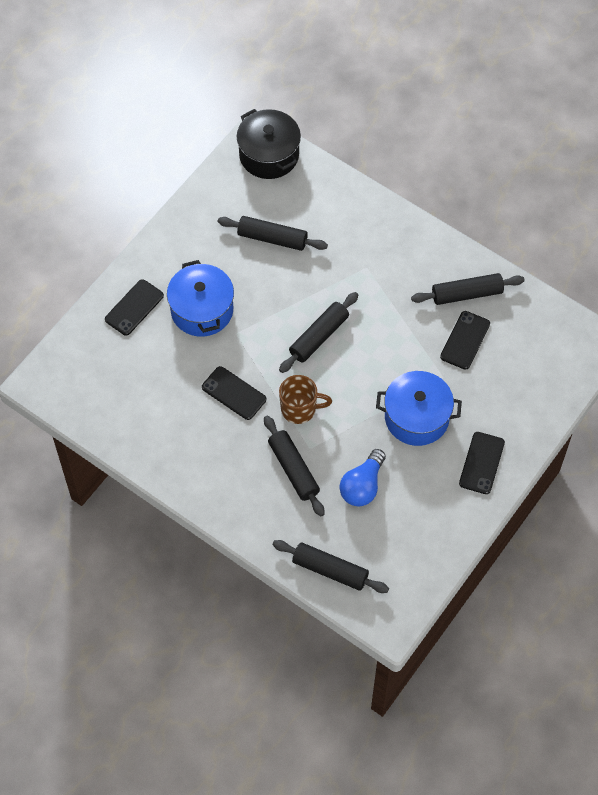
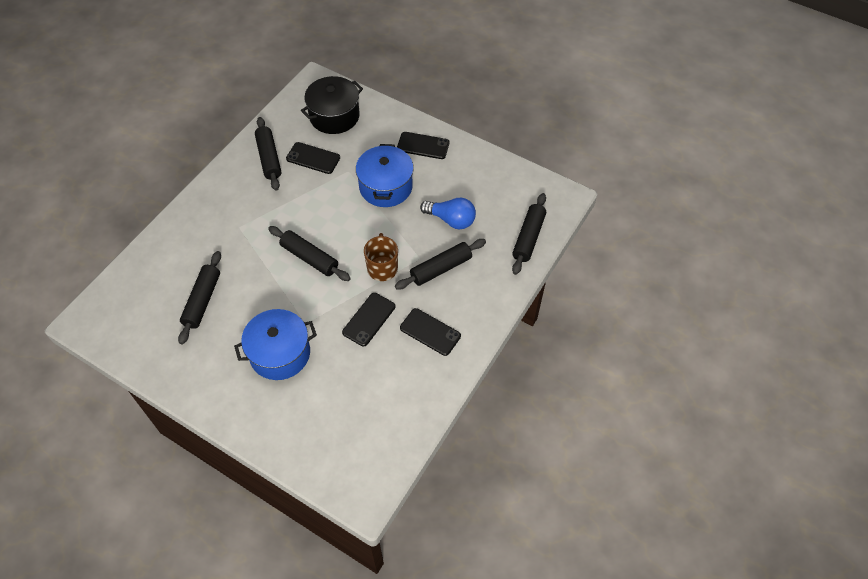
camera: 95 degrees left, 5 degrees down
(134, 307) = (275, 415): black phone -> black phone (430, 332)
(269, 155) = (105, 310): black pot -> black pot (334, 116)

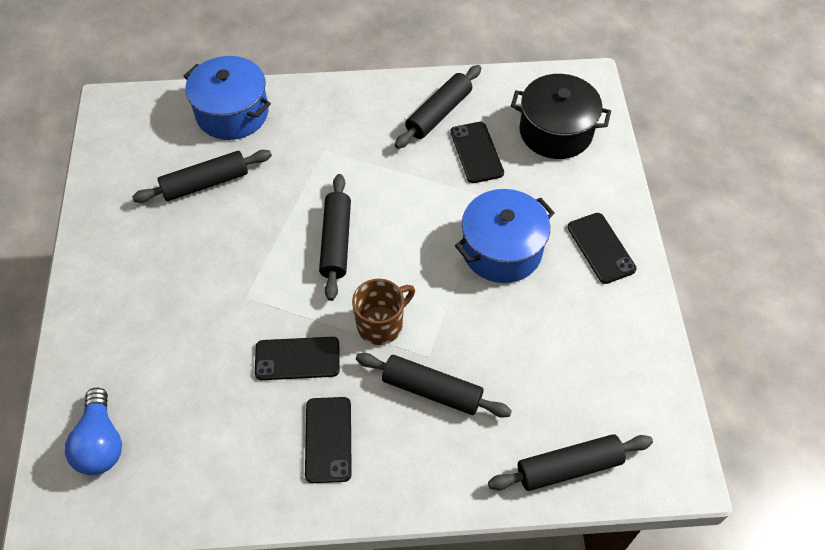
camera: 55 degrees right, 0 degrees up
(280, 353) = (188, 299): blue pot -> blue pot (232, 113)
(451, 220) = (516, 354): blue light bulb -> blue light bulb (101, 443)

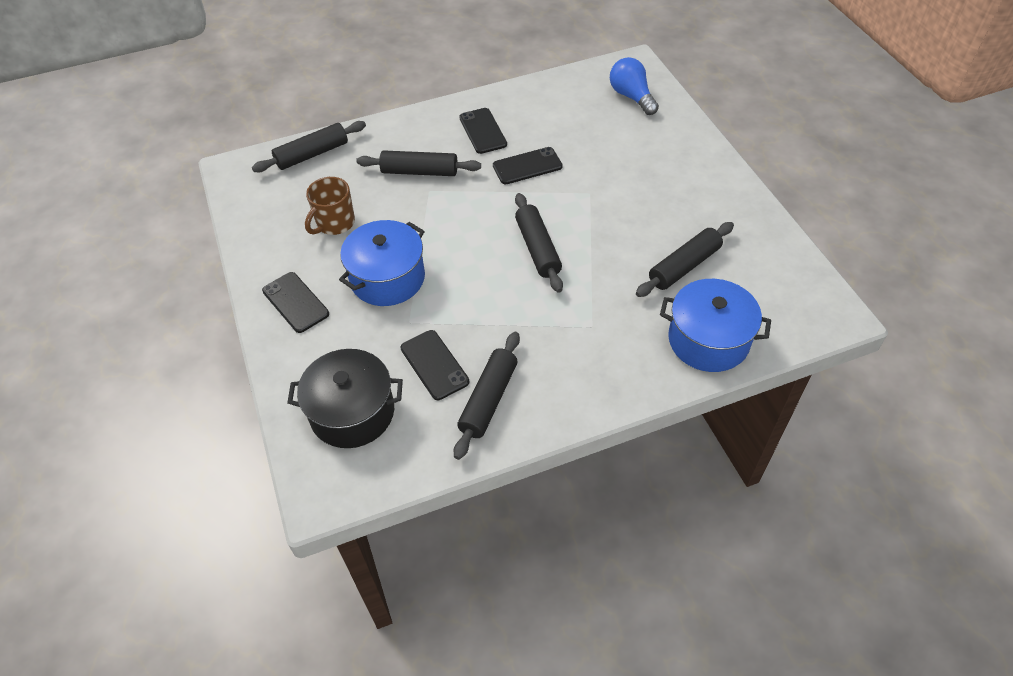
camera: 165 degrees right, 5 degrees down
(381, 324) = (473, 201): brown mug -> brown mug (335, 223)

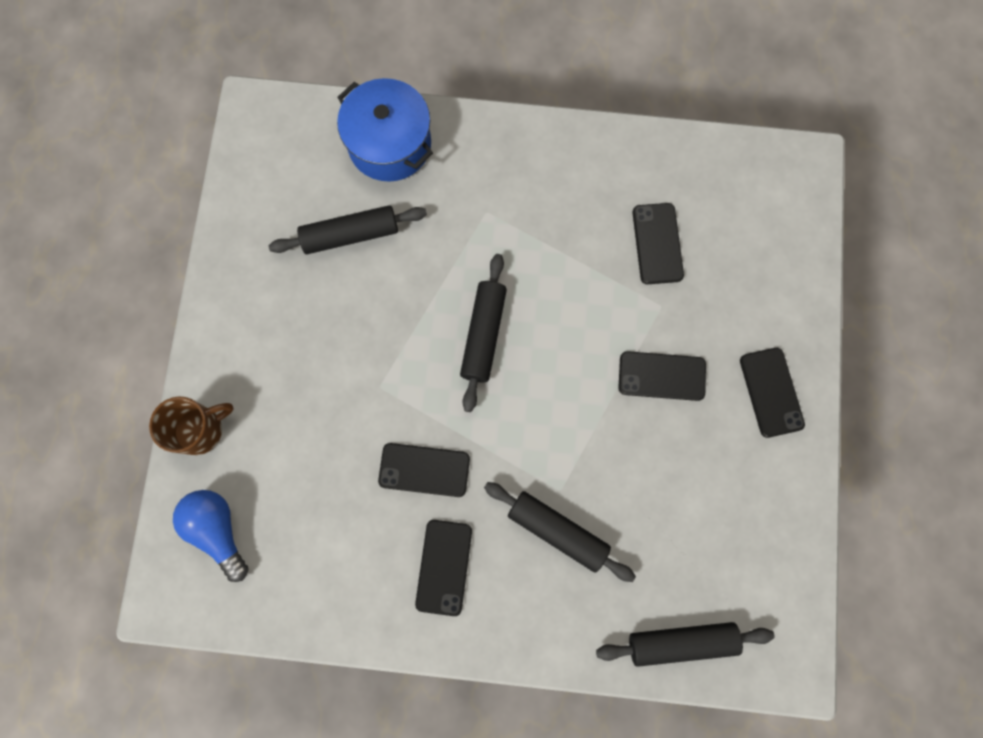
camera: 155 degrees left, 25 degrees up
(335, 223) = (692, 493): brown mug -> brown mug (200, 430)
(352, 412) = (753, 230): black pot -> none
(387, 278) = (661, 376): blue pot -> black phone
(488, 399) = (624, 183): black rolling pin -> none
(631, 96) = (218, 530): blue light bulb -> blue light bulb turned 150 degrees clockwise

